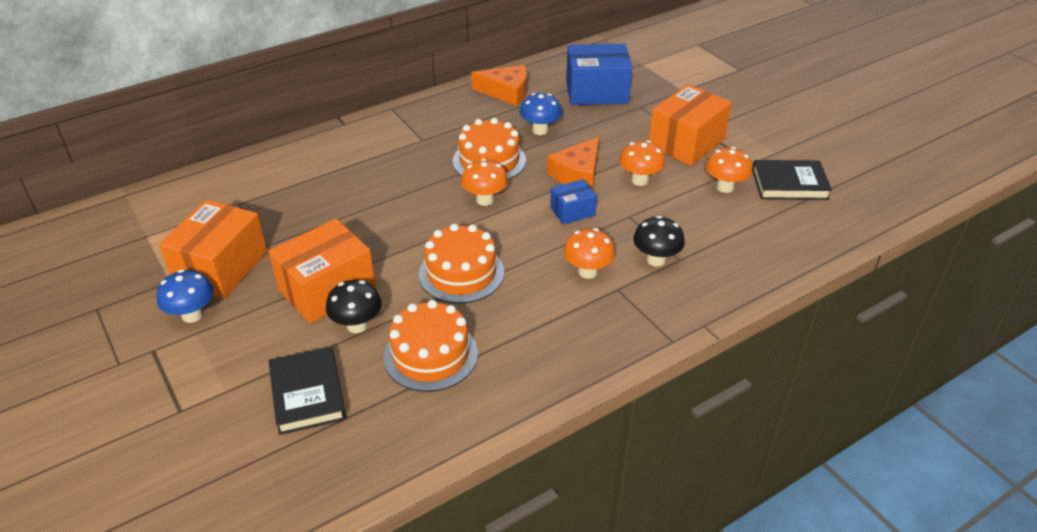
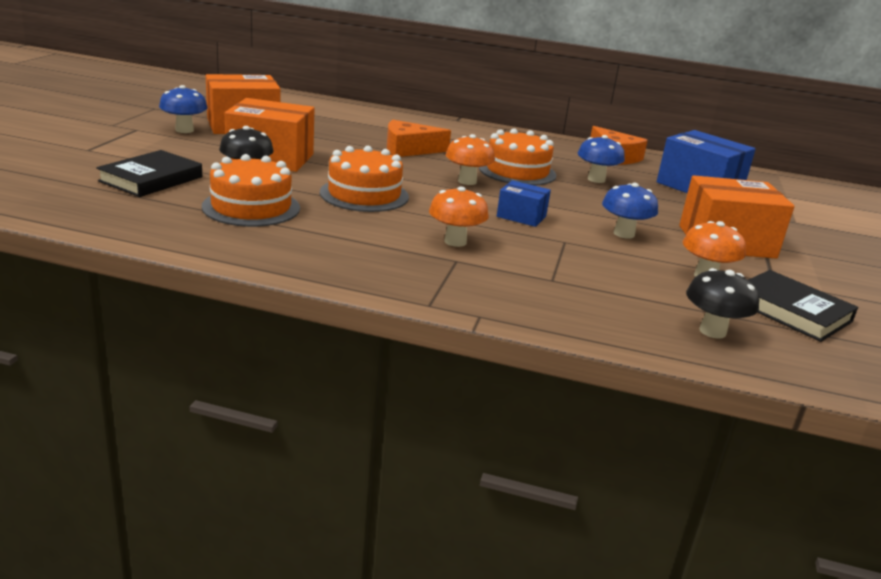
camera: 45 degrees right, 15 degrees down
(578, 173) = (575, 206): orange cheese -> orange cheese (409, 149)
(639, 180) = (624, 234): orange mushroom -> blue mushroom
(656, 260) = (529, 268): black mushroom -> black mushroom (712, 331)

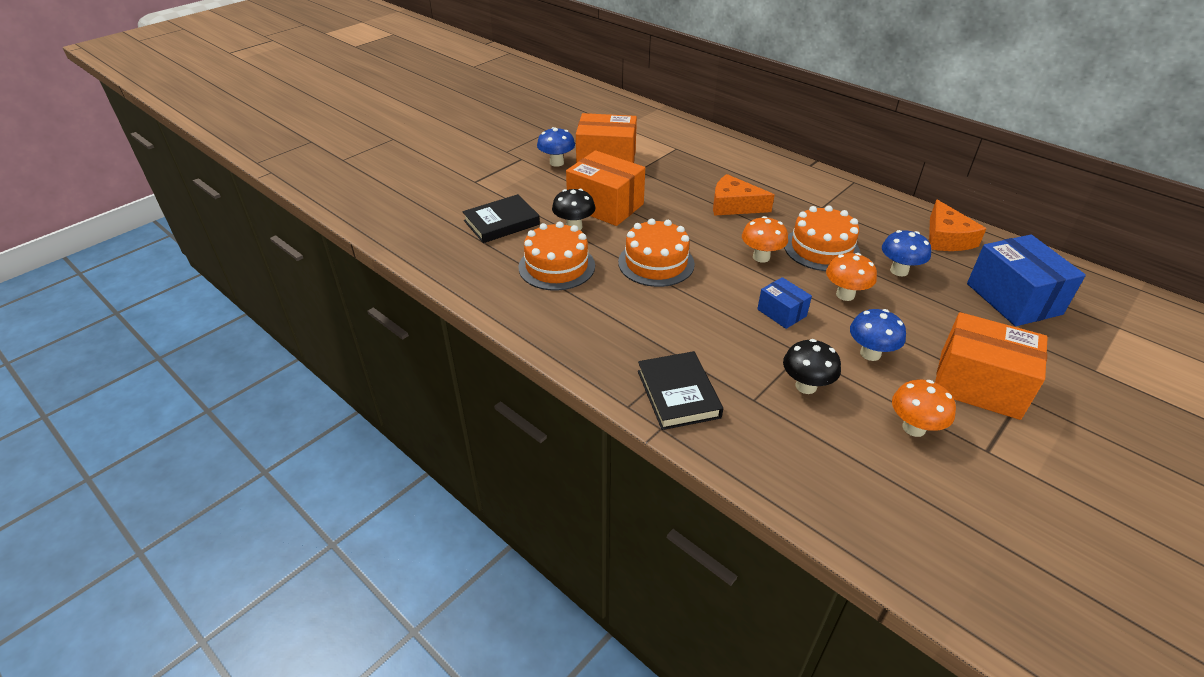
camera: 30 degrees right, 15 degrees up
(455, 241) = (698, 335): orange mushroom -> orange mushroom (845, 295)
(712, 331) = (863, 499): black mushroom -> black mushroom (806, 386)
(791, 311) = (972, 494): black book -> black book (678, 394)

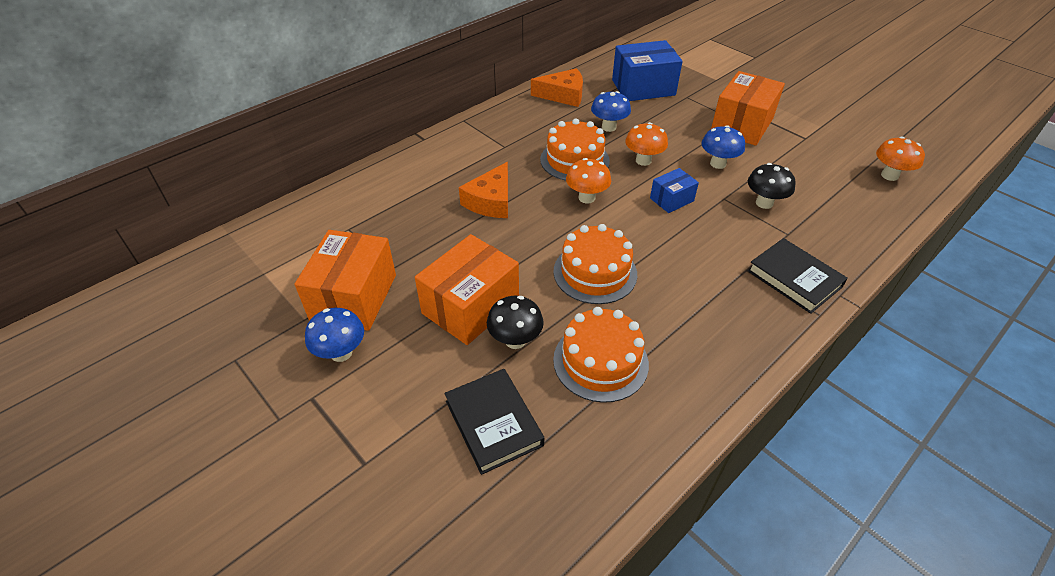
camera: 85 degrees left, 5 degrees up
(678, 394) = (794, 278): black book -> black book turned 60 degrees clockwise
(914, 428) = (794, 162): orange mushroom -> orange mushroom (889, 175)

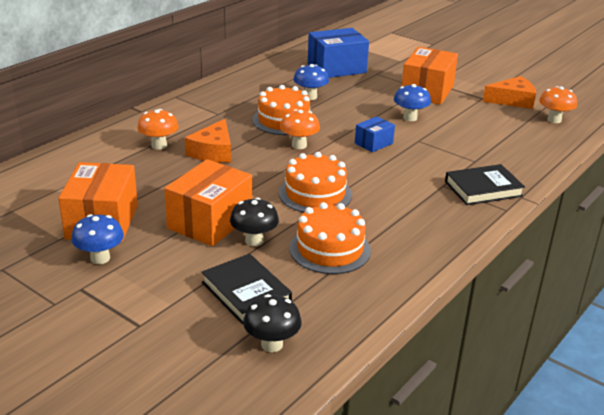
camera: 10 degrees left, 15 degrees down
(563, 95) = (265, 76): orange cheese -> orange cheese (512, 100)
(643, 160) = (345, 118): orange mushroom -> orange mushroom (159, 145)
(764, 203) = (452, 142): black mushroom -> black mushroom (272, 344)
(794, 278) = (483, 189): black book -> black book turned 60 degrees counterclockwise

